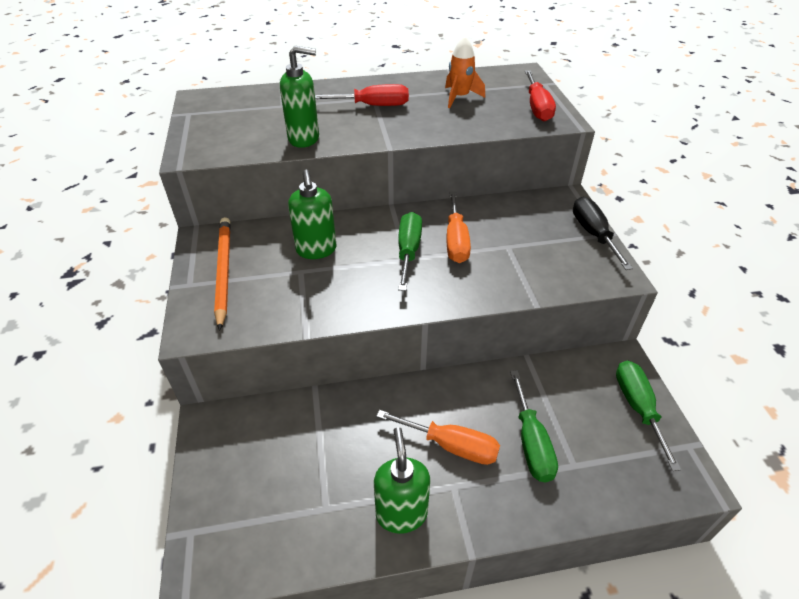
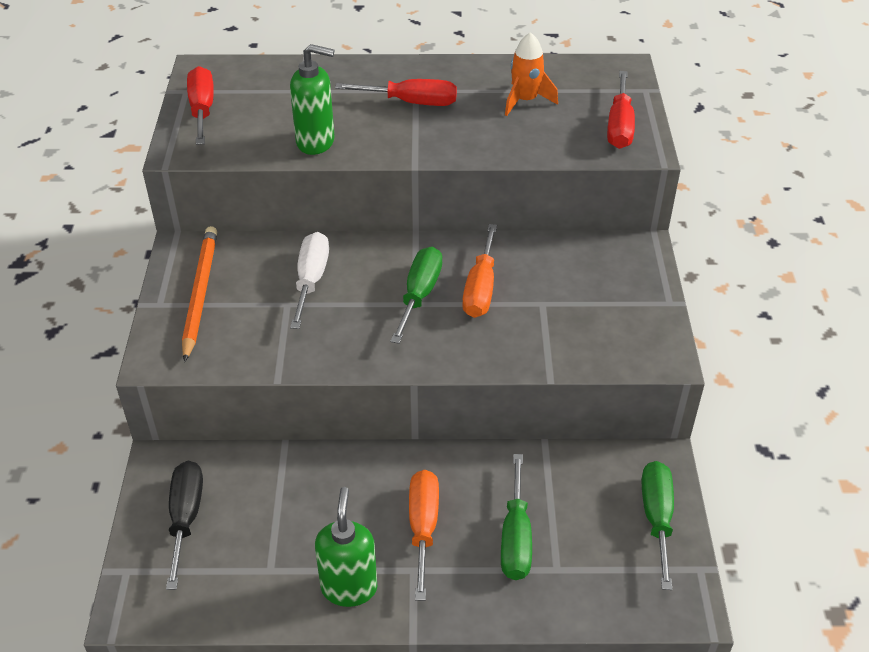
camera: 10 degrees right, 0 degrees up
(204, 124) = (202, 109): none -> red screwdriver
(316, 250) = (311, 280): green soap dispenser -> white screwdriver
(451, 445) = (423, 527): orange screwdriver -> orange screwdriver turned 120 degrees counterclockwise
(593, 234) = (655, 300): black screwdriver -> black screwdriver (186, 518)

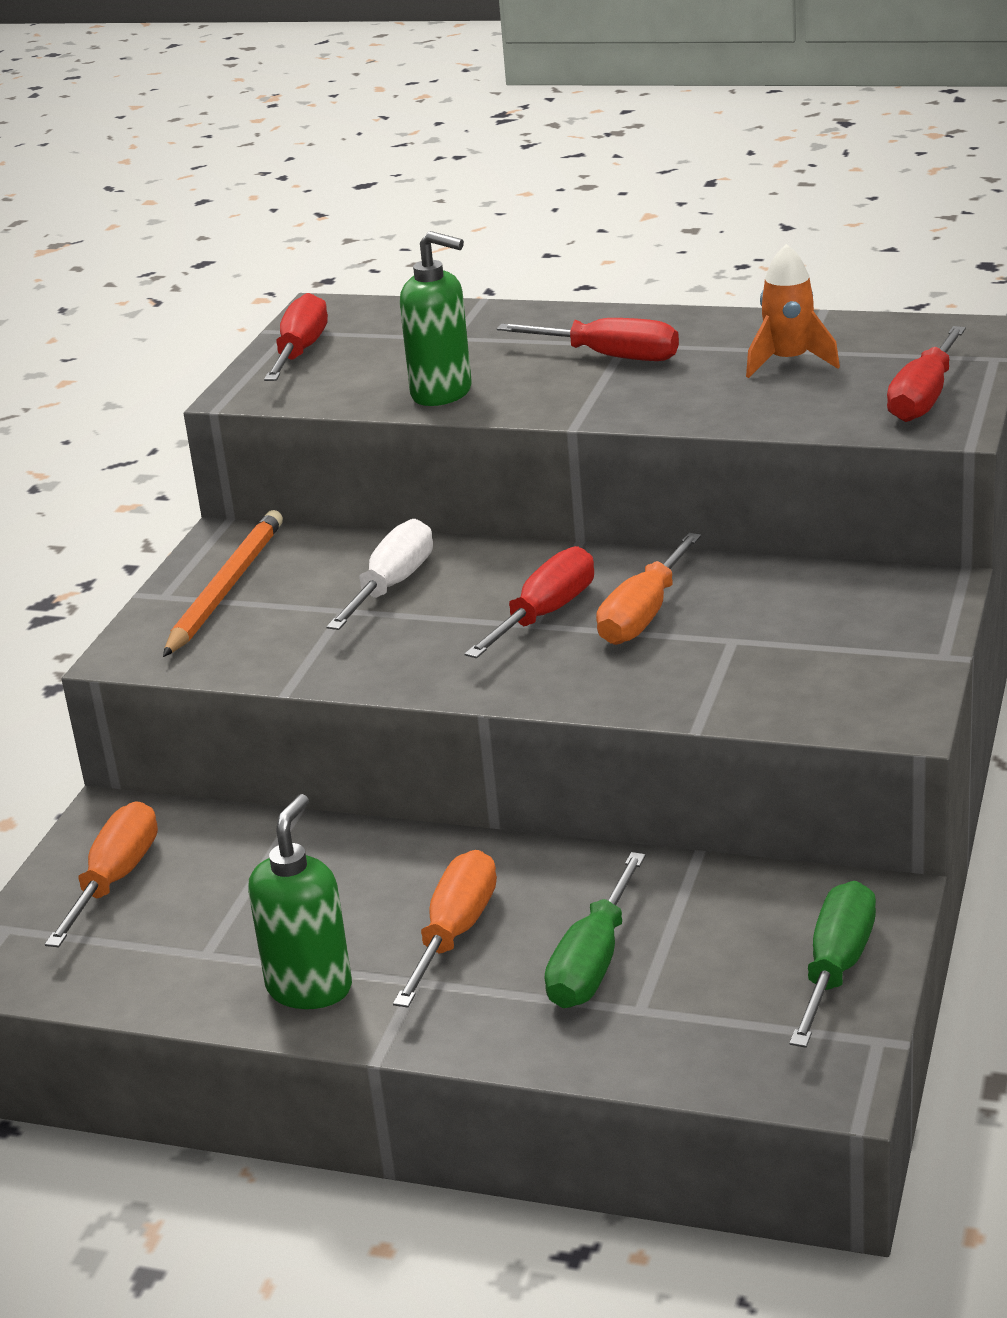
camera: 20 degrees right, 15 degrees down
(186, 518) = (115, 879): black screwdriver -> orange screwdriver
(419, 294) = (545, 614): green screwdriver -> red screwdriver

